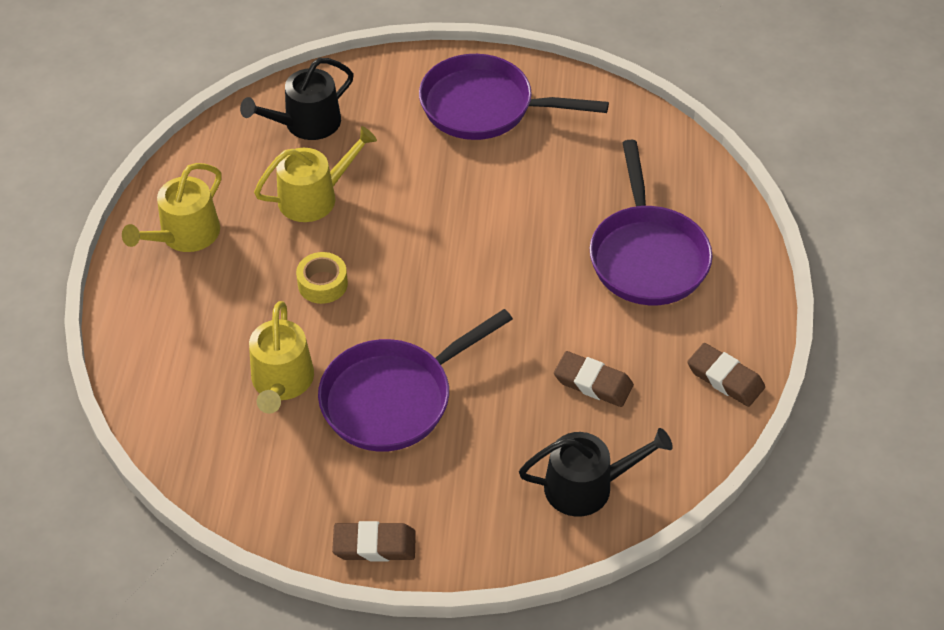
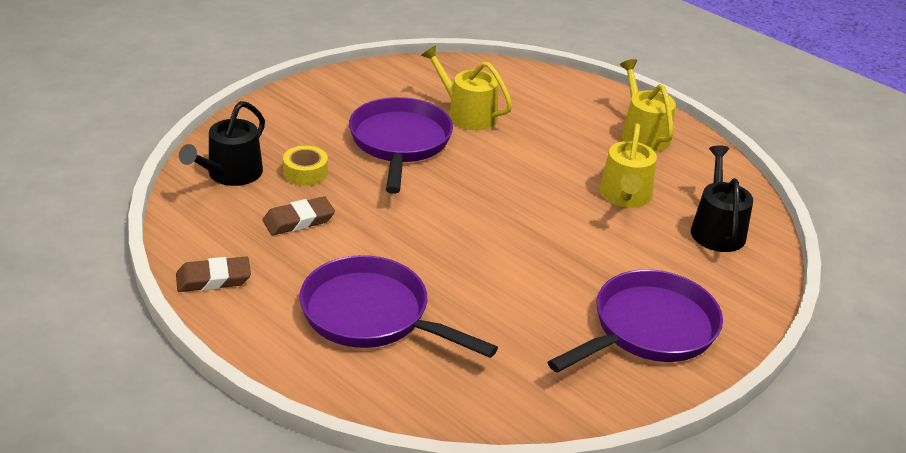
camera: 125 degrees right, 15 degrees down
(322, 284) = (532, 162): yellow tape -> yellow tape (305, 172)
(374, 545) = (309, 91): brown eraser -> none

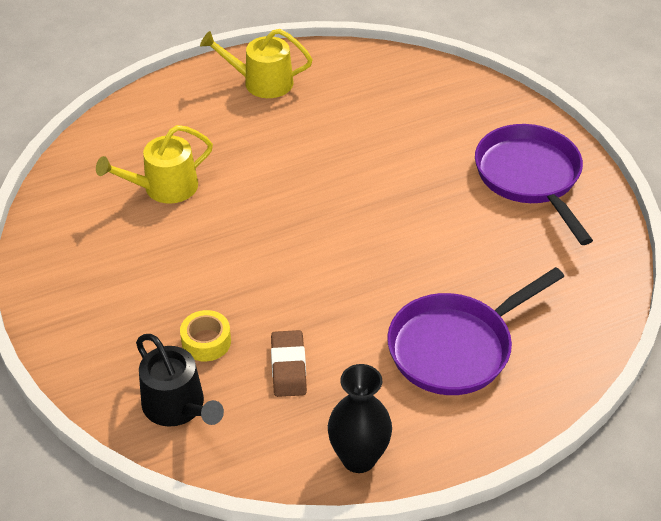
camera: 65 degrees left, 10 degrees up
(213, 279) = (358, 458): brown eraser -> black vase
(400, 143) = (190, 253): purple pan -> none
(625, 196) = (351, 127): yellow watering can -> none
(716, 229) = (419, 92): black watering can -> none

